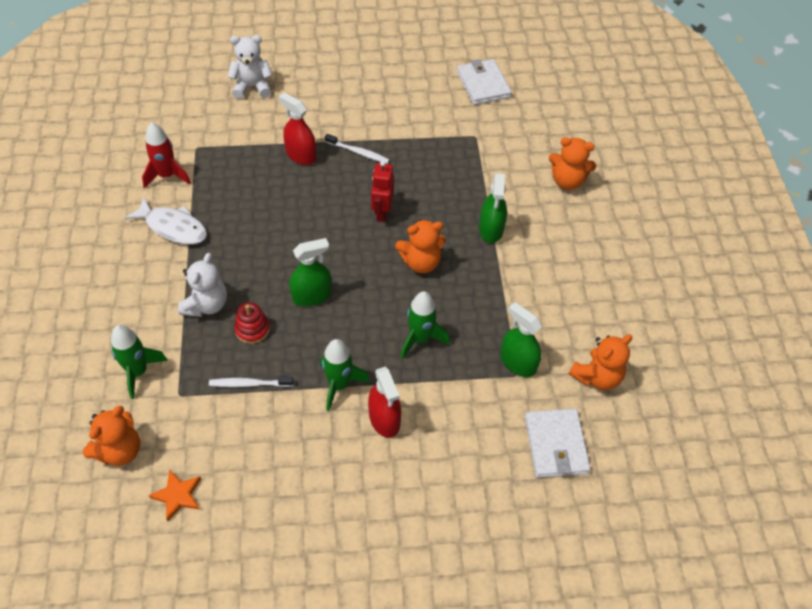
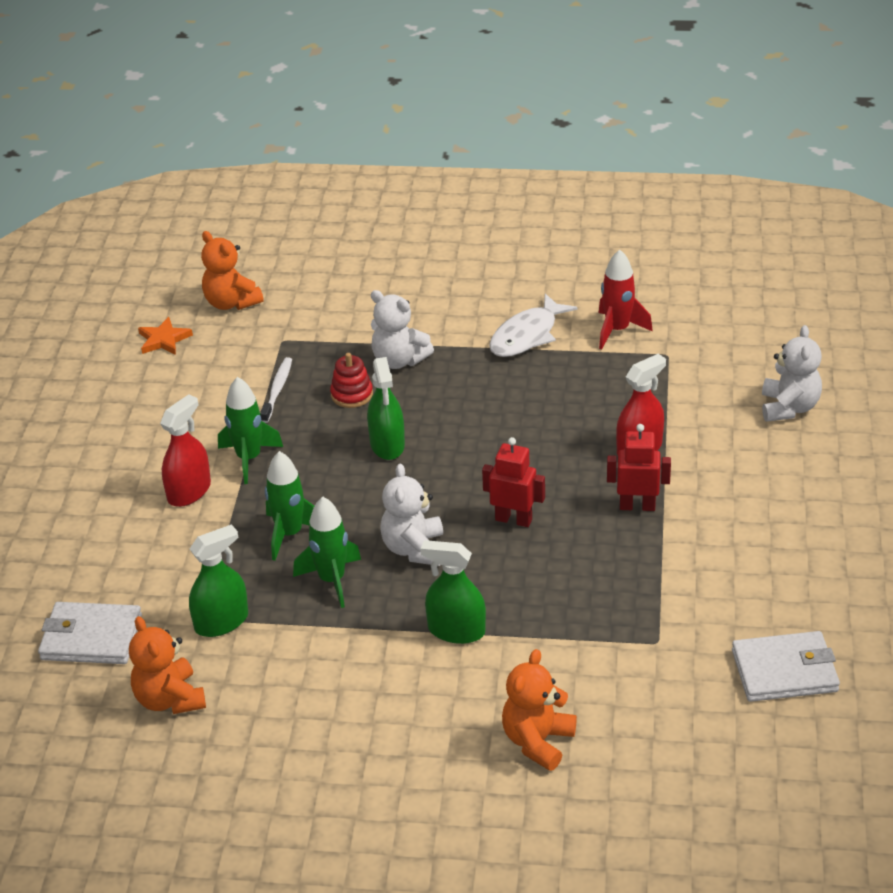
camera: 105 degrees right, 15 degrees down
(138, 372) = (322, 312): green rocket -> green rocket (332, 580)
(358, 152) = (637, 506): white toothbrush -> red robot
(384, 419) = (189, 491): red spray bottle -> red spray bottle turned 135 degrees clockwise
(421, 262) = (414, 549): orange teddy bear -> white teddy bear

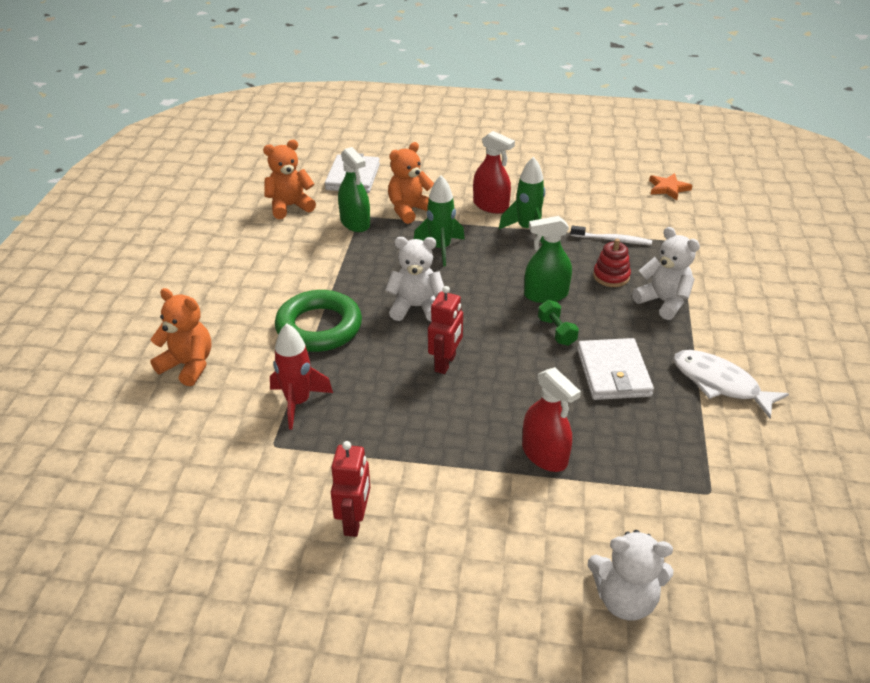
camera: 90 degrees right, 0 degrees up
(231, 303) = (725, 216): orange teddy bear -> orange teddy bear (409, 210)
(332, 580) = (387, 268): green rocket -> none
(399, 360) = (663, 302): white teddy bear -> white teddy bear turned 105 degrees clockwise
(454, 437) = (556, 331): none -> green dumbbell
(456, 630) = (319, 327): green spray bottle -> green ring
(617, 330) = (746, 453): red rocket -> red rocket (298, 402)
(637, 506) = (457, 446): red robot -> red robot (354, 521)
(785, 671) = (208, 535): white wallet -> white wallet (613, 373)

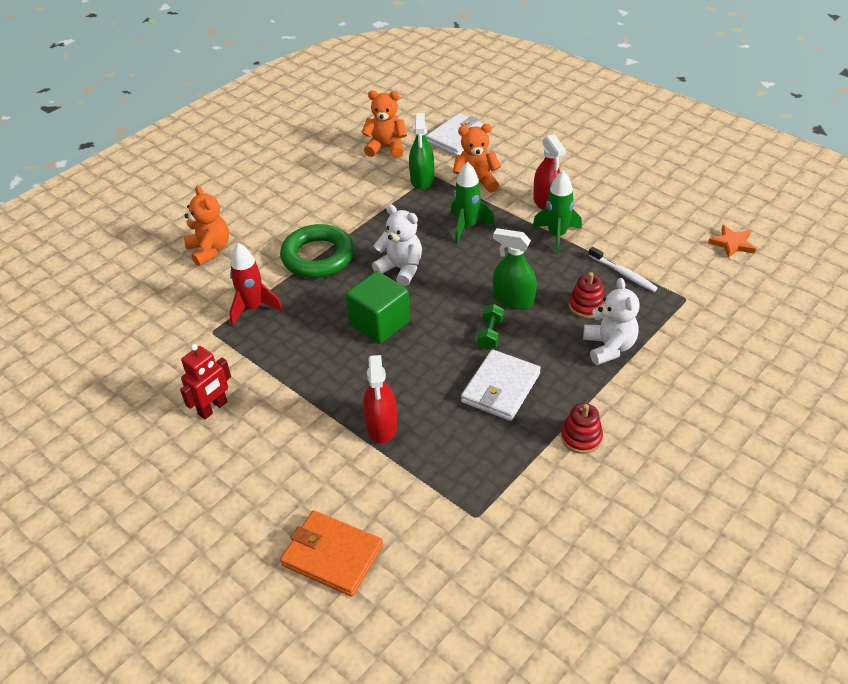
camera: 35 degrees right, 5 degrees up
(445, 363) = (380, 323): red robot -> green cube
(625, 599) = (332, 555): white teddy bear -> orange wallet
(720, 384) = (581, 437): white fish -> red stacking toy

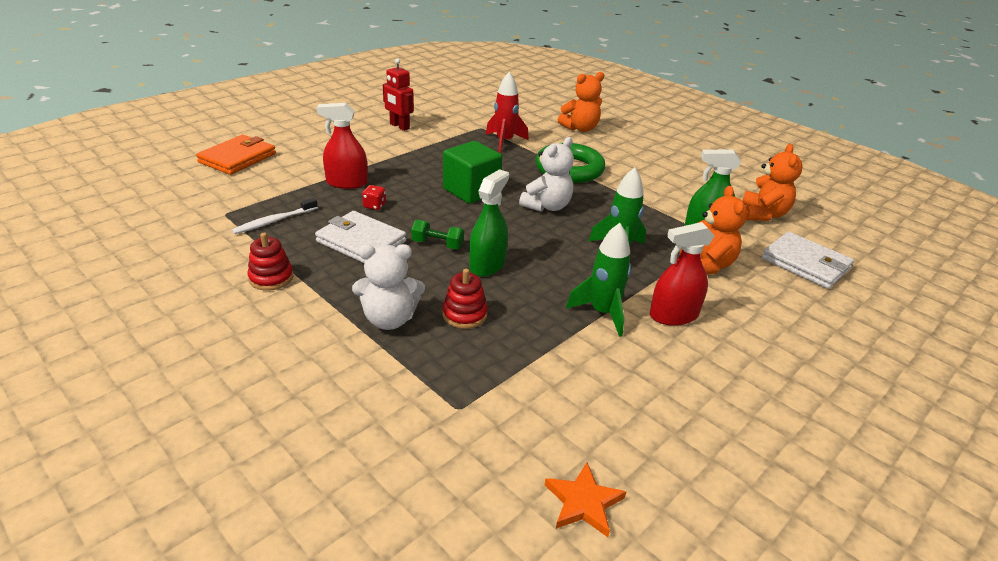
camera: 90 degrees right, 10 degrees down
(429, 392) = (374, 206): none -> red dice
(623, 273) = (520, 357): white toothbrush -> white toothbrush (274, 221)

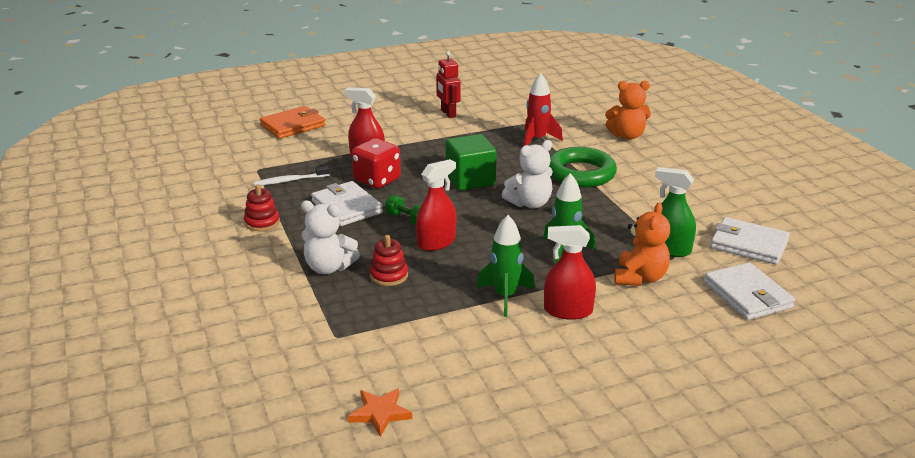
camera: 25 degrees right, 5 degrees down
(374, 206) = (377, 180): red dice -> red dice, size x2.22
(487, 265) = (436, 242): green spray bottle -> red spray bottle
(763, 214) = (748, 244): orange teddy bear -> white wallet

